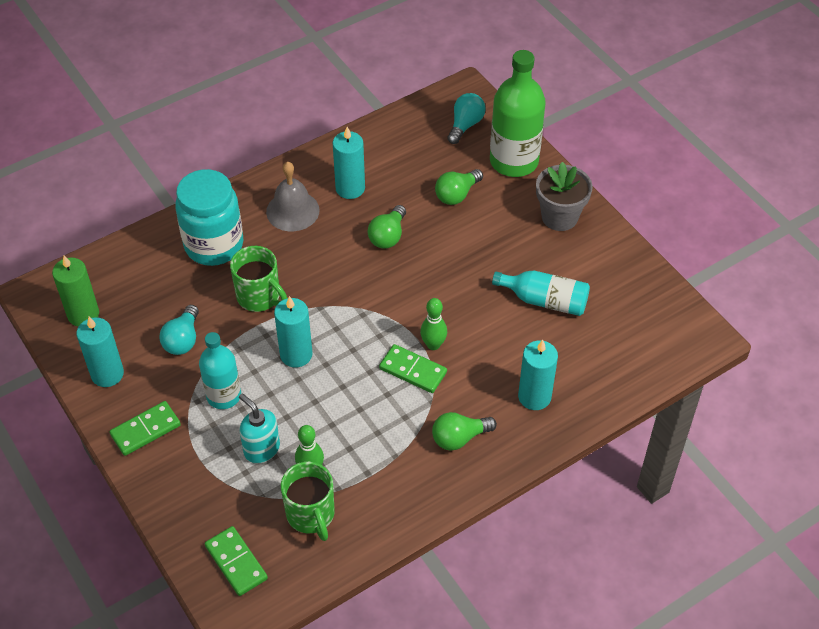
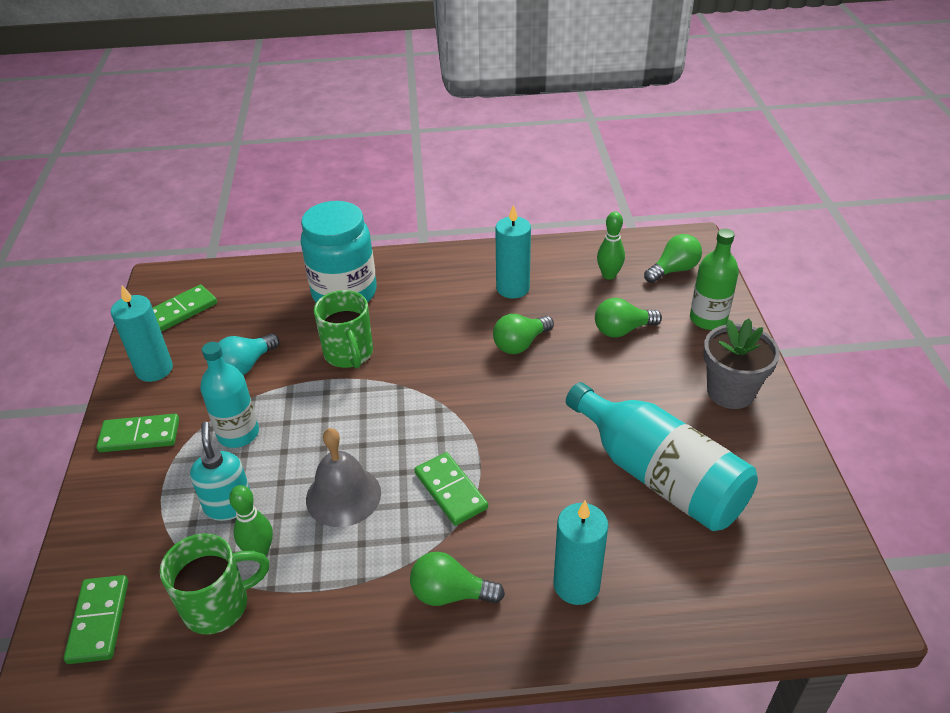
camera: 30 degrees right, 10 degrees down
(83, 314) = (182, 310): green candle -> green domino
(292, 211) = (441, 289): grey bell -> grey bell (343, 496)
(296, 354) = (340, 423): turquoise candle -> none
(311, 515) = (218, 605): green mug -> green mug turned 120 degrees counterclockwise
(433, 345) = (493, 472): green bowling pin -> green bowling pin (609, 275)
(465, 125) = (673, 270): turquoise light bulb -> green light bulb
(514, 161) = (708, 319): green bottle -> green bottle, size x0.63
(545, 300) = (658, 476): turquoise bottle -> turquoise bottle, size x1.60

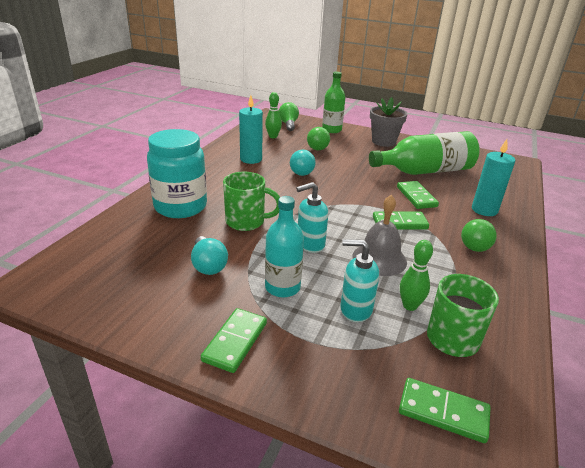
camera: 65 degrees left, 10 degrees down
(154, 369) = (155, 314): turquoise candle -> none
(182, 310) = (93, 281): green domino -> green domino (416, 197)
(336, 423) = (310, 244): none -> turquoise soap dispenser
(520, 344) = (300, 171): green light bulb -> turquoise light bulb
(658, 476) = (425, 171): turquoise bottle -> green bottle

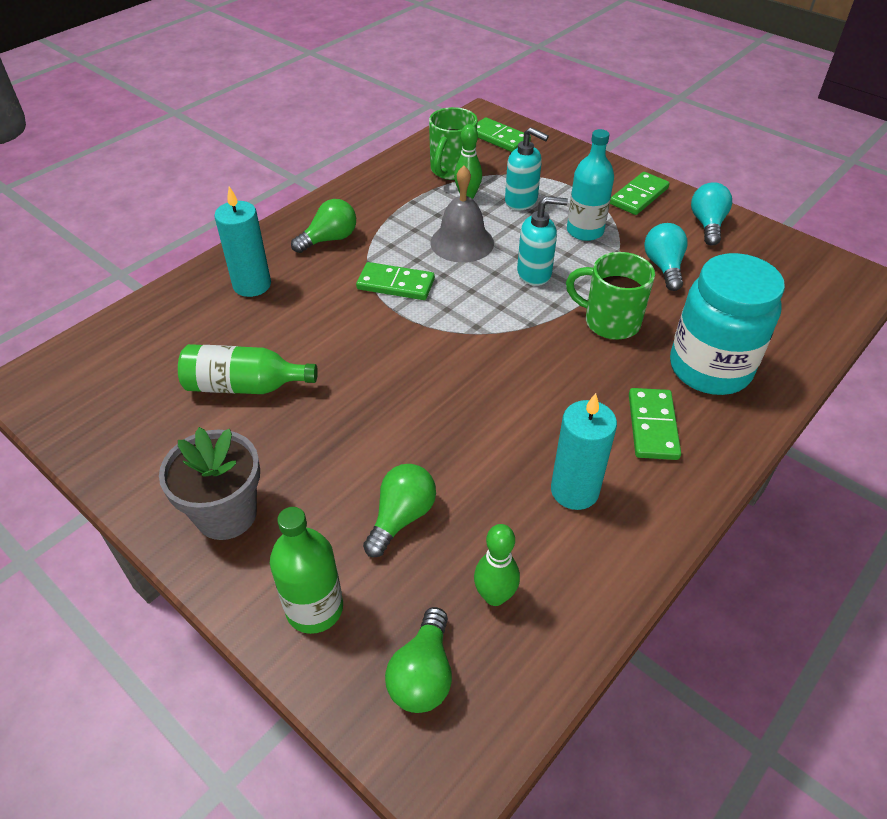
camera: 160 degrees left, 15 degrees up
(300, 171) = (484, 428): turquoise light bulb -> turquoise light bulb (707, 224)
(416, 197) = (326, 326): green domino -> green domino (653, 426)
(425, 171) = (245, 386): green bottle -> green bottle, size x0.63

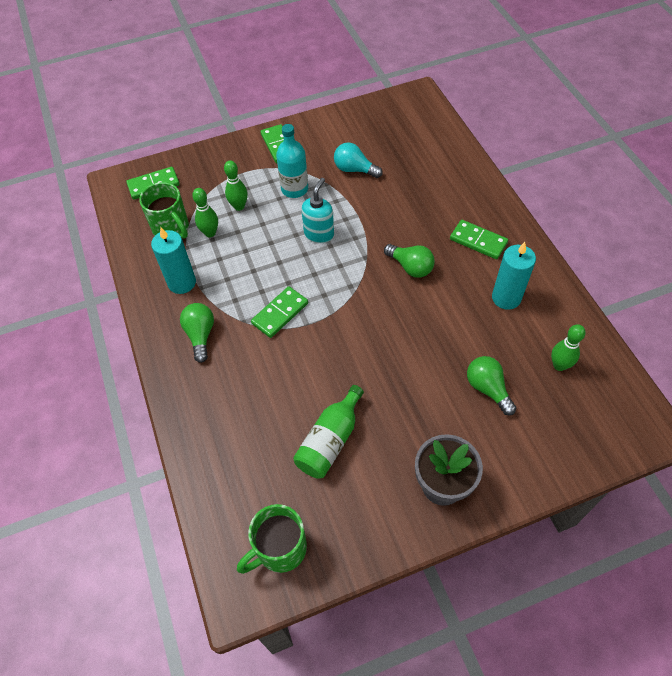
camera: 60 degrees left, 10 degrees up
(252, 285) = (221, 403): turquoise candle -> turquoise candle (182, 283)
(314, 608) = (533, 456): green bottle -> none
(423, 674) = (594, 418): green light bulb -> green light bulb (410, 267)
(462, 242) = (260, 258): grey bell -> none
(521, 201) = (239, 206): turquoise soap dispenser -> green bowling pin
(609, 322) = (386, 219): green mug -> green mug (280, 549)
(707, 224) = (330, 130): turquoise light bulb -> none
(710, 368) = (449, 194): turquoise jar -> none

